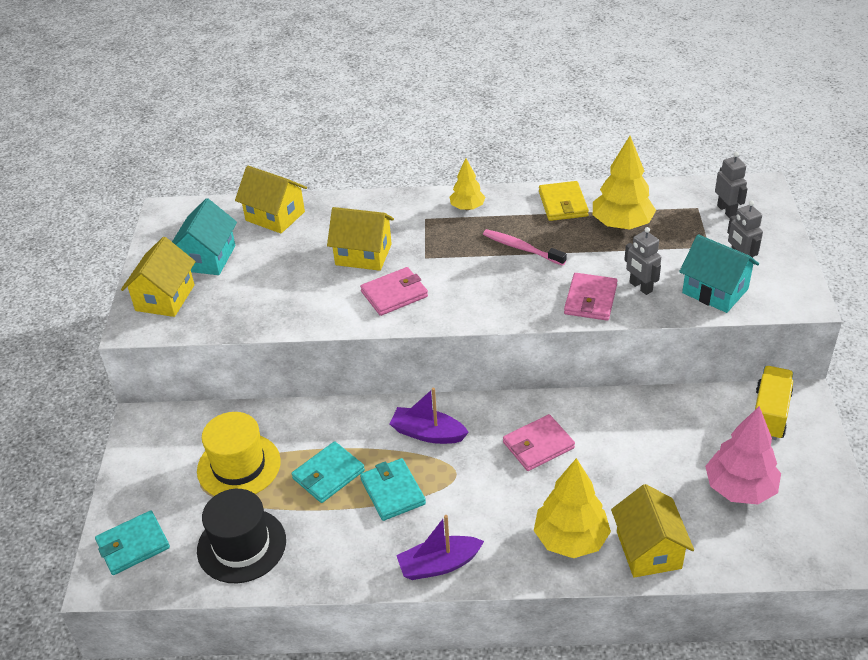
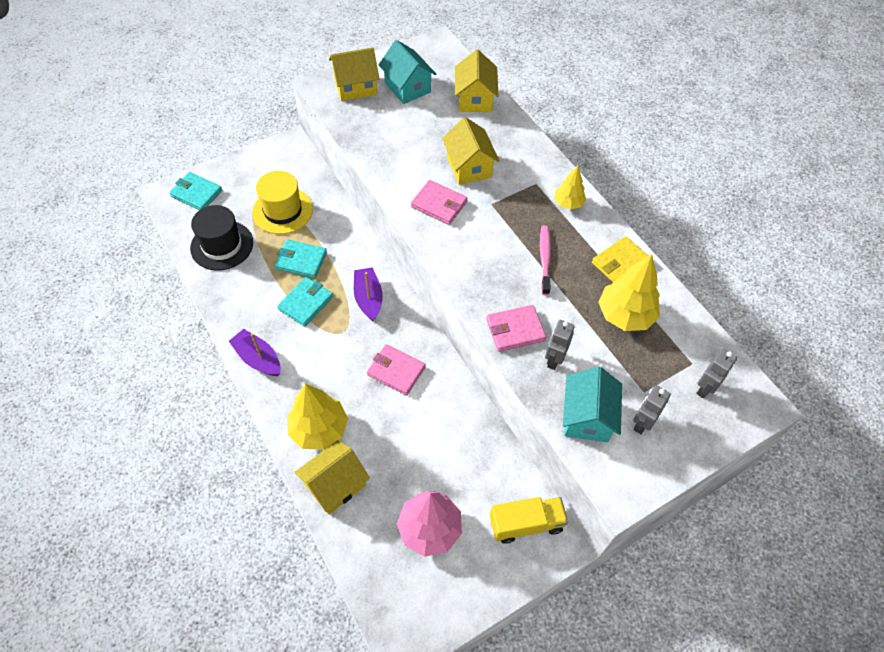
camera: 55 degrees right, 15 degrees up
(208, 258) = (407, 87): turquoise house -> turquoise house turned 75 degrees clockwise

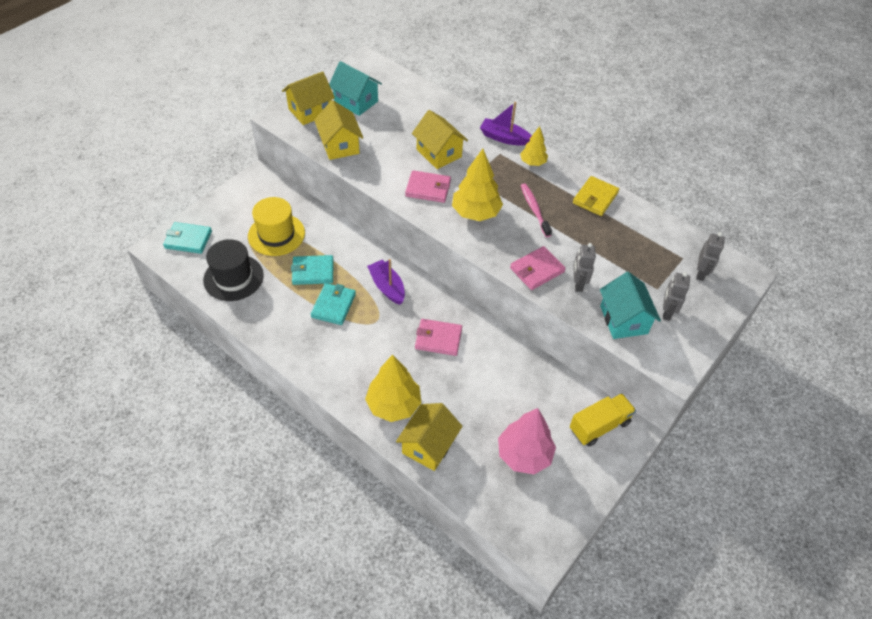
camera: 20 degrees left, 5 degrees down
(258, 358) = (312, 363): purple boat -> purple boat (504, 138)
(475, 99) = (418, 99): yellow house -> yellow house (340, 145)
(625, 315) = (616, 236): yellow tree -> yellow tree (475, 213)

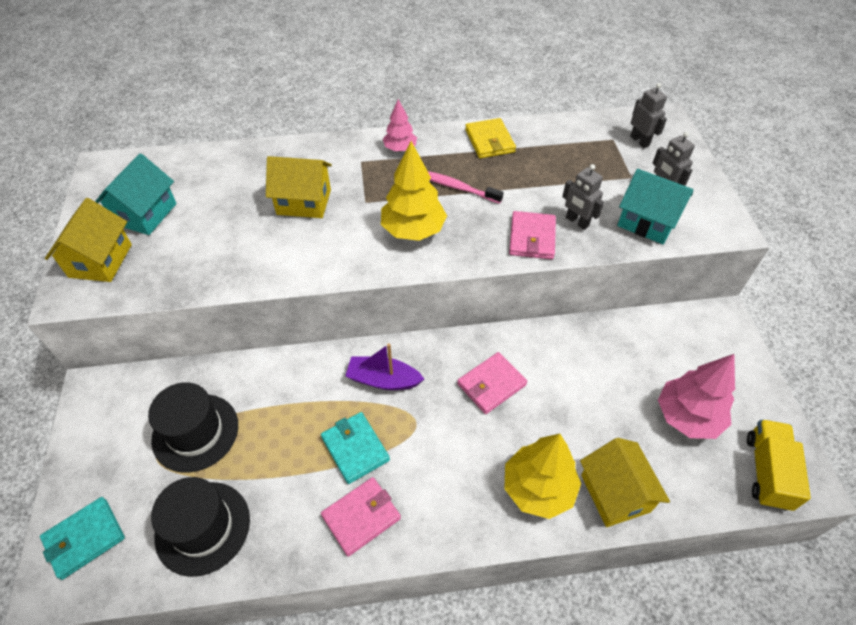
camera: 45 degrees left, 0 degrees up
(276, 234) = (195, 432): yellow hat -> black hat
(313, 272) = (288, 434): turquoise wallet -> none
(340, 145) = (186, 271): yellow house -> none
(356, 102) = (145, 214): turquoise house -> turquoise house turned 60 degrees counterclockwise
(428, 189) = (339, 243): pink wallet -> pink wallet (361, 517)
(504, 138) = (346, 145): purple boat -> none
(532, 162) = (400, 148): yellow tree -> pink tree
(599, 426) = (697, 335): yellow truck -> yellow truck (767, 472)

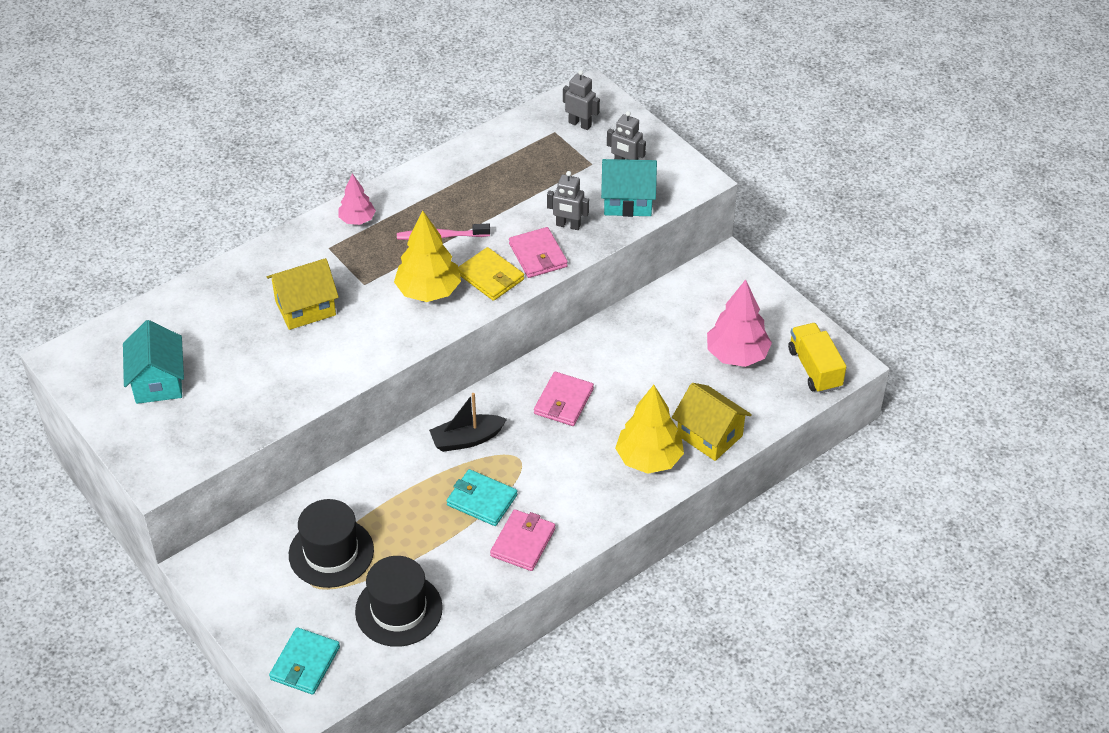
camera: 30 degrees left, 5 degrees down
(101, 261) = (157, 438): yellow house -> none
(383, 380) = (467, 439): purple boat -> black boat
(489, 141) = (439, 178): yellow wallet -> yellow wallet (490, 277)

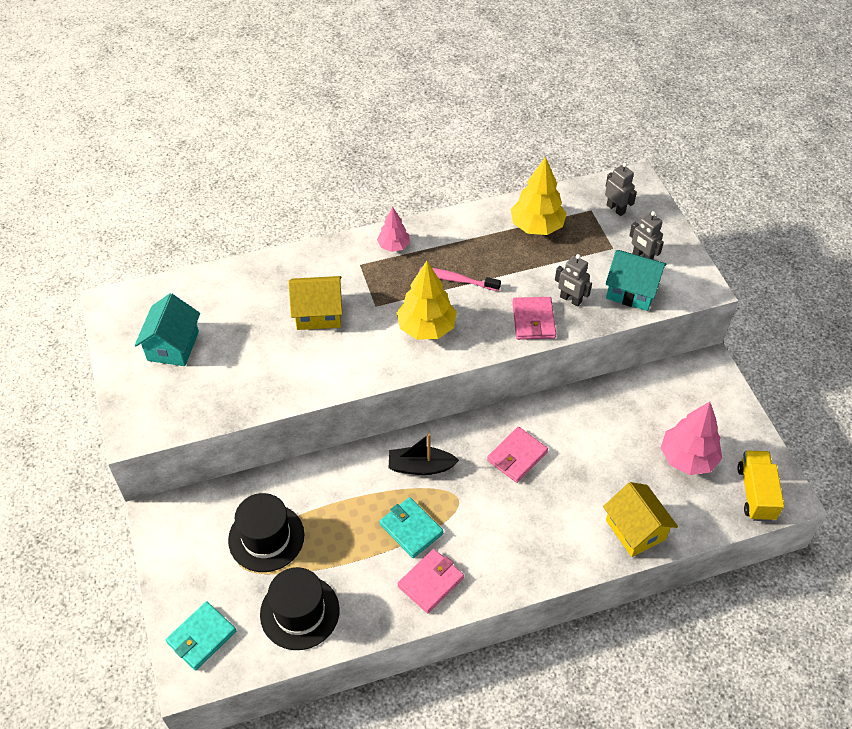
camera: 20 degrees right, 5 degrees up
(490, 277) = (484, 329): yellow wallet -> none
(649, 459) = (572, 536): yellow tree -> yellow tree (537, 226)

